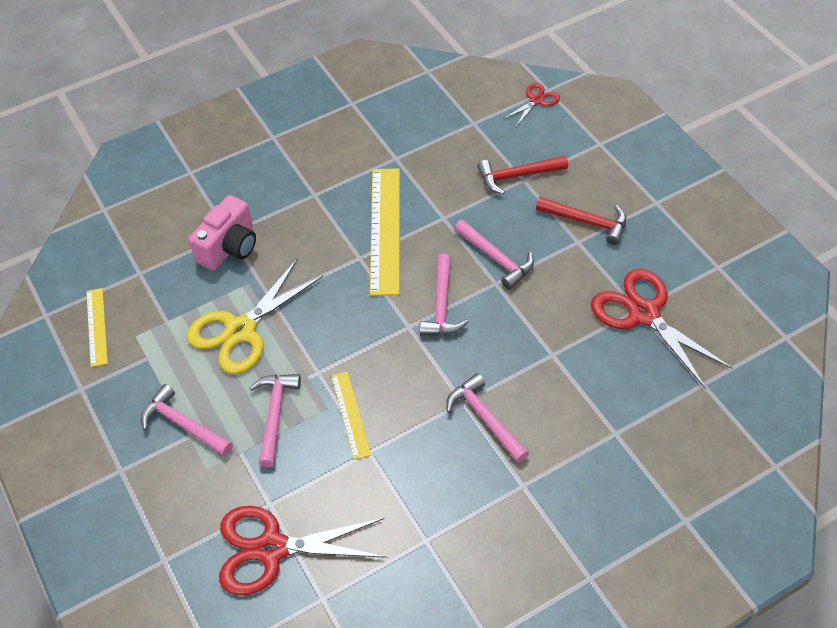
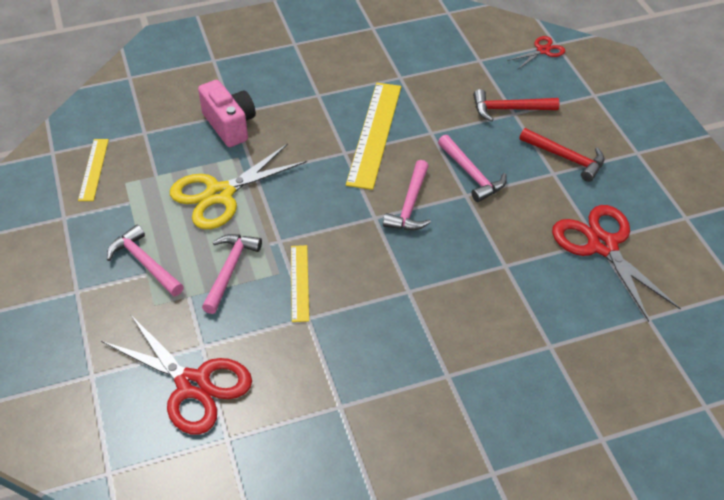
camera: 10 degrees right, 5 degrees down
(229, 247) = (230, 125): pink camera -> pink camera turned 75 degrees counterclockwise
(271, 549) = (193, 385): red scissors -> red scissors turned 150 degrees counterclockwise
(485, 418) = (426, 309): pink hammer -> none

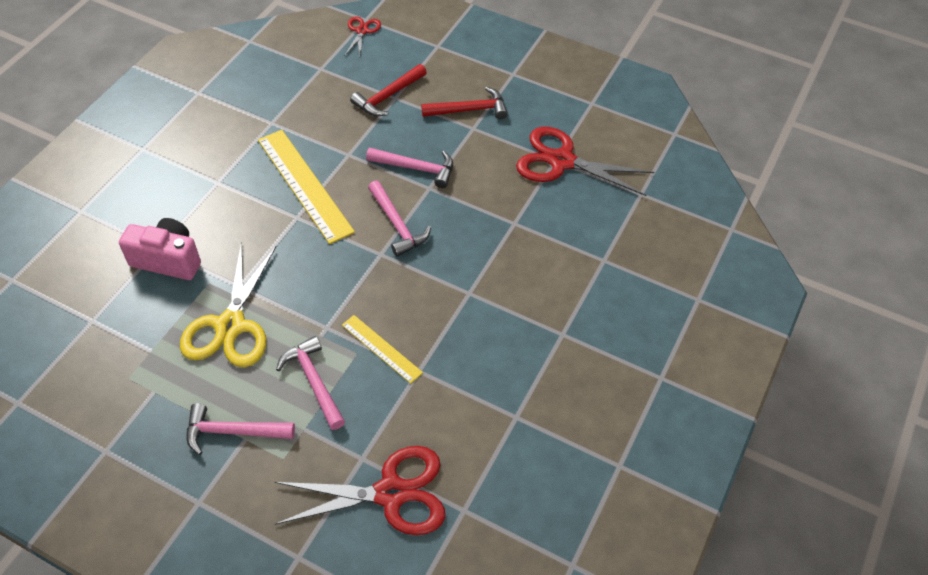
camera: 45 degrees left, 5 degrees up
(93, 169) = (81, 388): yellow ruler -> none

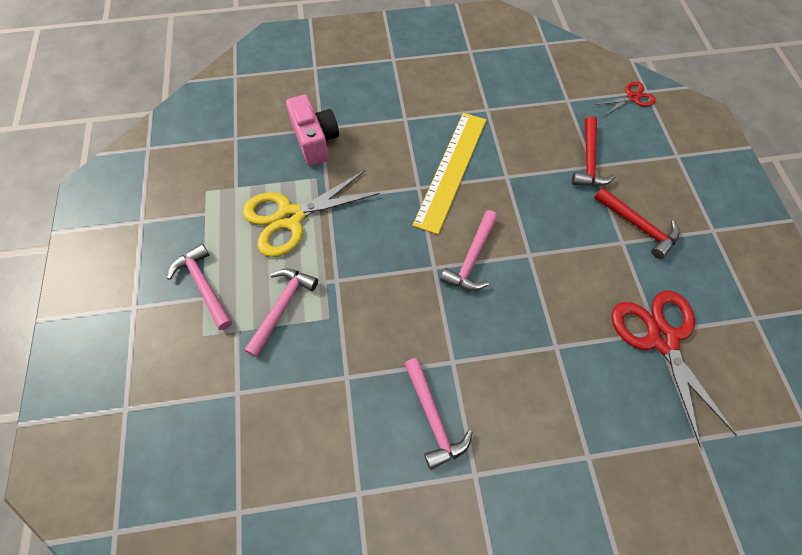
camera: 55 degrees right, 10 degrees up
(381, 348) = (346, 333): yellow ruler -> none
(388, 96) = (589, 160): red hammer -> red hammer turned 90 degrees counterclockwise
(391, 493) = (219, 439): red scissors -> none
(416, 168) = (539, 231): pink hammer -> pink hammer (433, 417)

